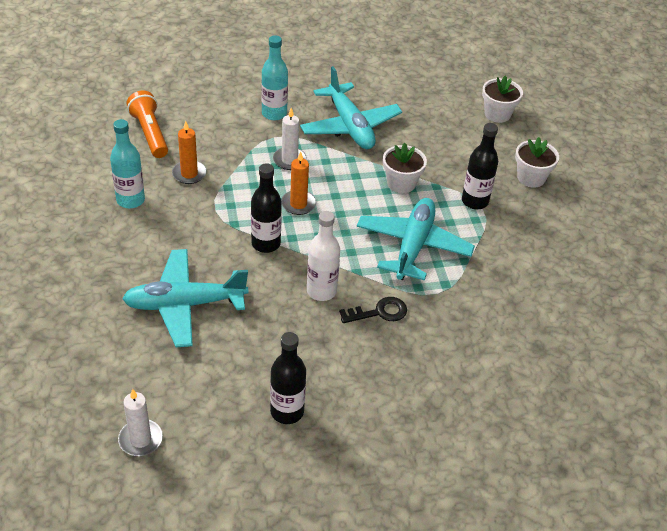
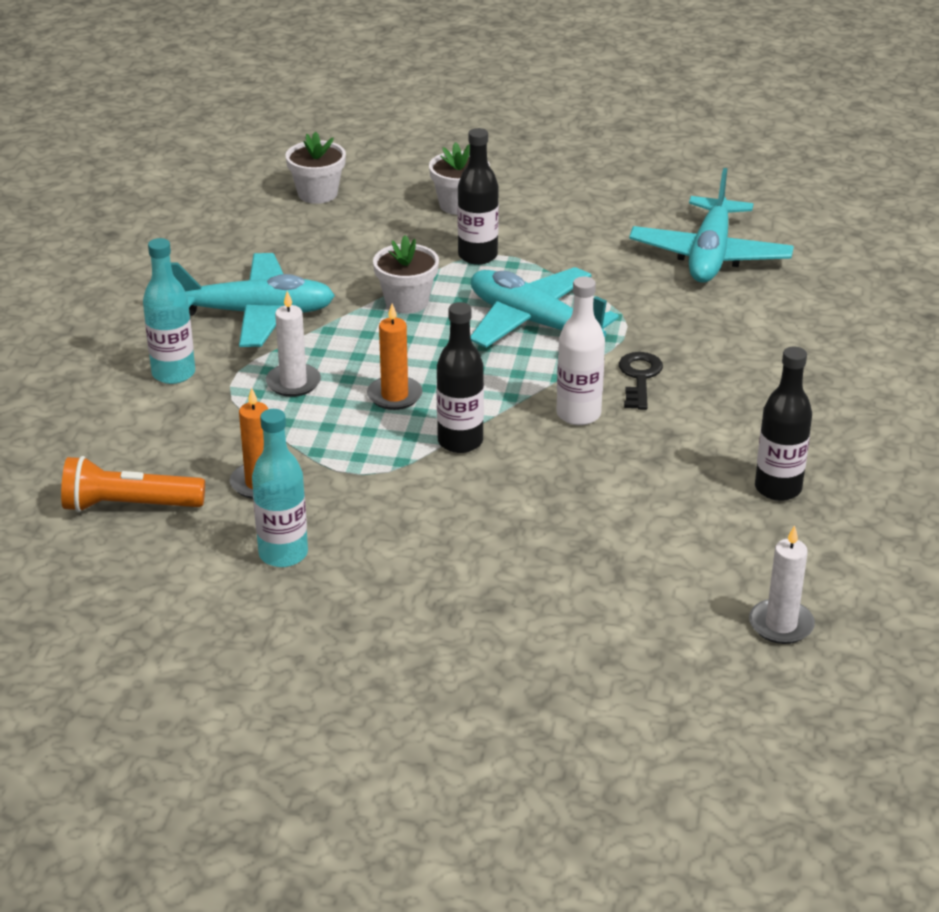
camera: 65 degrees left, 10 degrees down
(185, 304) = (544, 539): turquoise plane -> turquoise plane (710, 255)

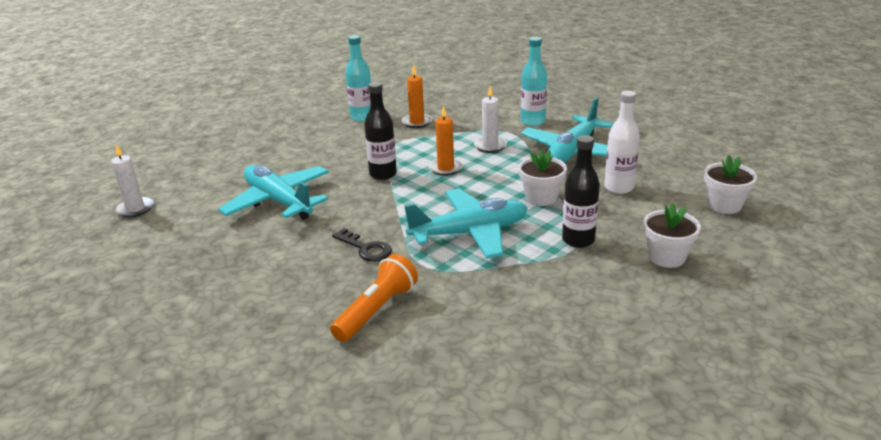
camera: 125 degrees right, 5 degrees down
(129, 505) = (437, 96): orange flashlight -> orange flashlight (377, 310)
(578, 414) = (359, 214): white bottle -> white bottle (619, 188)
(710, 255) = (480, 351): turquoise plane -> turquoise plane (279, 201)
(778, 488) = (209, 252): black bottle -> none

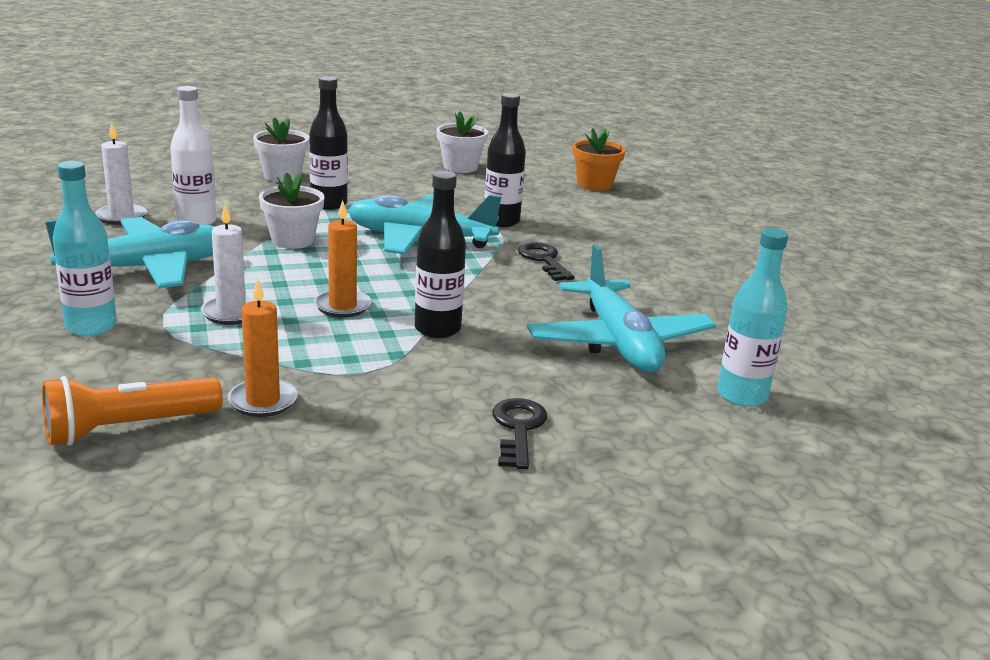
camera: 155 degrees left, 5 degrees down
(135, 209) = (854, 407): white candle -> white candle (121, 217)
(304, 146) = (518, 429): none -> black key
(362, 117) = (343, 459): turquoise bottle -> turquoise bottle (742, 396)
(377, 310) = (574, 220): orange flashlight -> orange flashlight (128, 428)
(398, 394) = (594, 184): none -> orange flower pot
(434, 279) = (501, 221): none -> black bottle
(724, 205) = (145, 182): white flower pot -> white flower pot (460, 167)

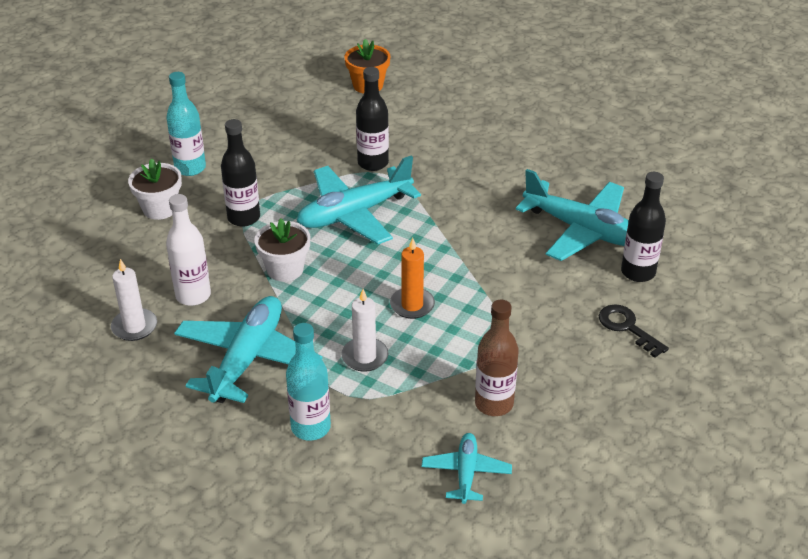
camera: 40 degrees left, 15 degrees up
(128, 428) = (466, 473): orange flashlight -> turquoise plane
(263, 401) = (494, 404): orange candle -> brown bottle
(437, 329) = (487, 286): black bottle -> black bottle (638, 272)
(460, 167) = (259, 119): white flower pot -> none
(544, 260) = (450, 185): black key -> none
(742, 396) = (681, 229): turquoise bottle -> turquoise bottle (190, 168)

